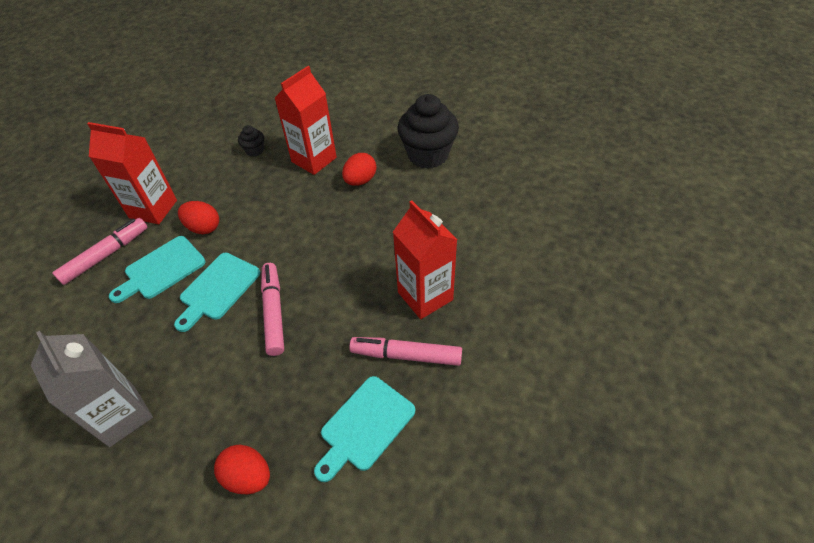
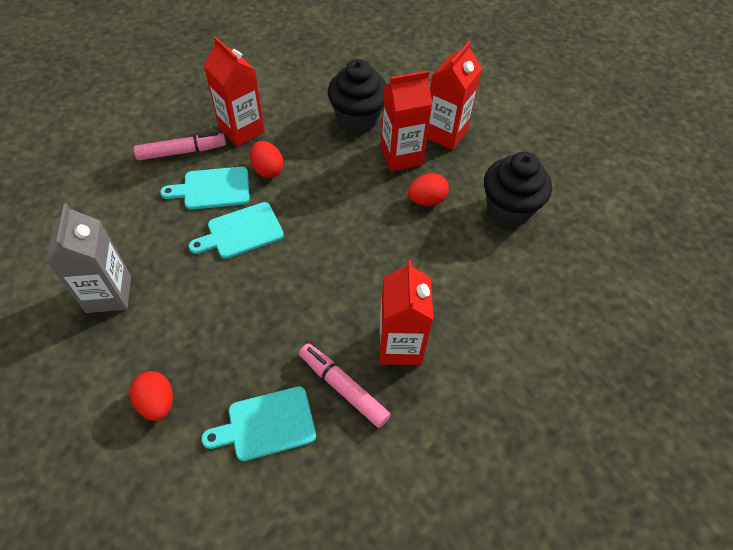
camera: 30 degrees right, 5 degrees up
(255, 151) = (357, 119): black cupcake -> black cupcake, size x2.22
(274, 312) = (268, 279): pink marker -> none
(337, 127) = (445, 133): none -> red carton

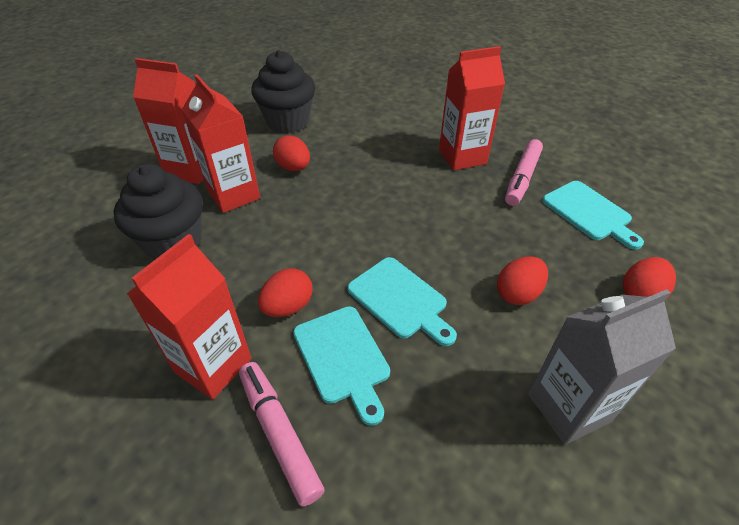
camera: 105 degrees left, 10 degrees down
(207, 309) = (518, 293): none -> red egg

